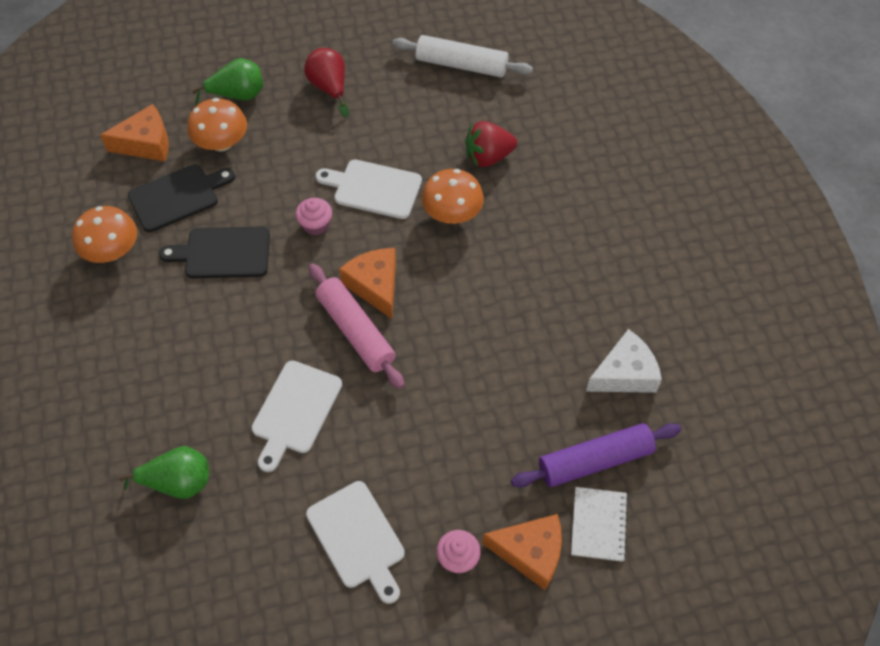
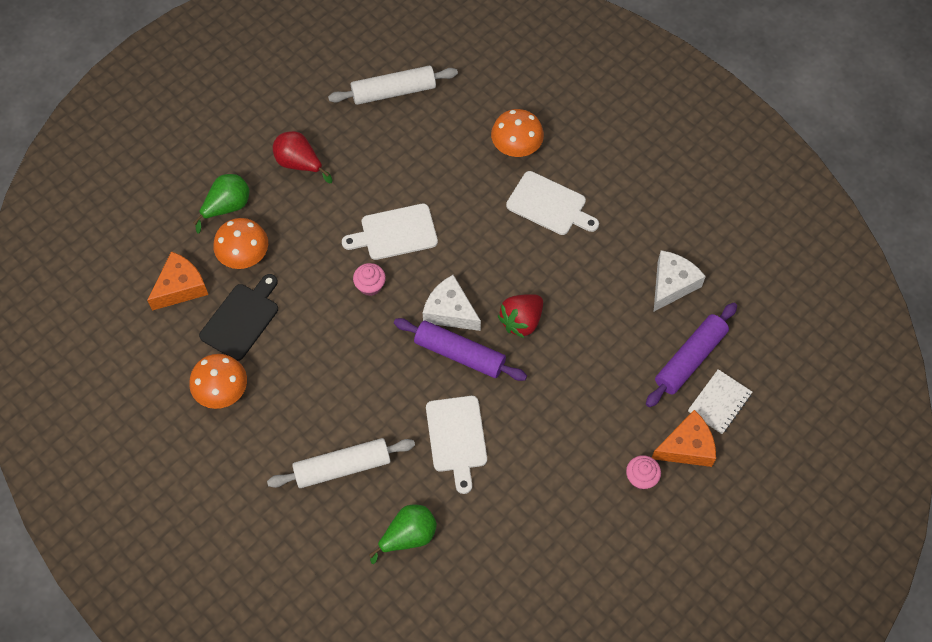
camera: 30 degrees left, 5 degrees up
(166, 380) = (342, 467): none -> white rolling pin
(223, 253) = (313, 346): black cutting board -> none
(355, 331) = (459, 354): pink rolling pin -> purple rolling pin
(357, 538) = (564, 503): white cutting board -> white cutting board (549, 205)
(375, 286) = (450, 311): orange cheese -> white cheese
(452, 213) = (469, 223): orange mushroom -> orange mushroom (516, 146)
(488, 157) = (466, 162): red strawberry -> red strawberry (521, 321)
(598, 525) = (719, 402): white notebook -> white notebook turned 60 degrees clockwise

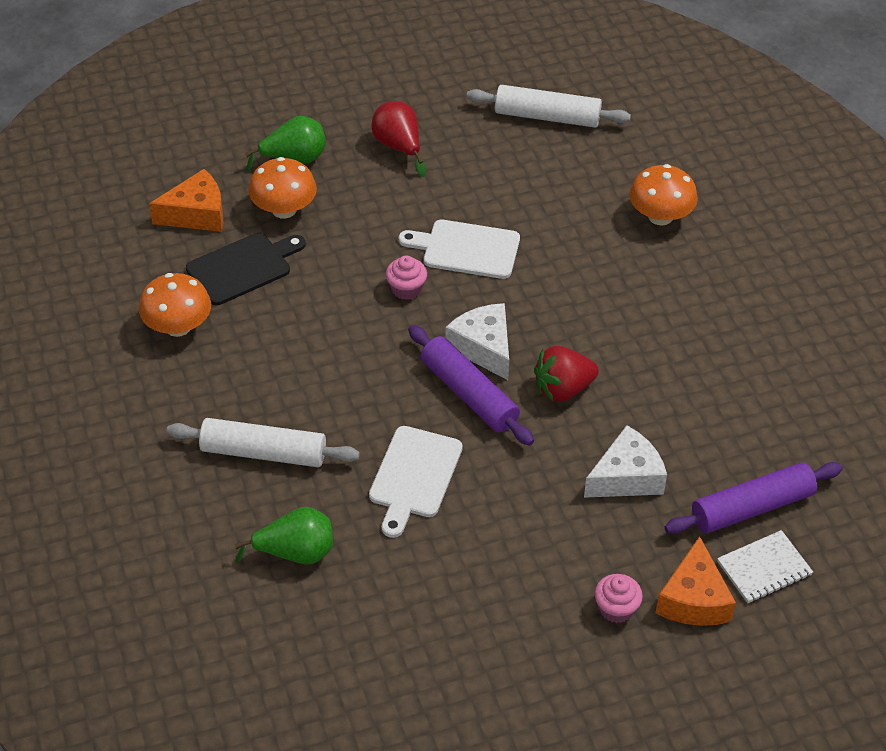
camera: 25 degrees right, 15 degrees down
(549, 205) = (666, 287): white cutting board -> none
(672, 284) = (773, 421): white cheese -> white cheese (626, 477)
(686, 447) = (694, 599): orange cheese -> orange cheese turned 90 degrees clockwise

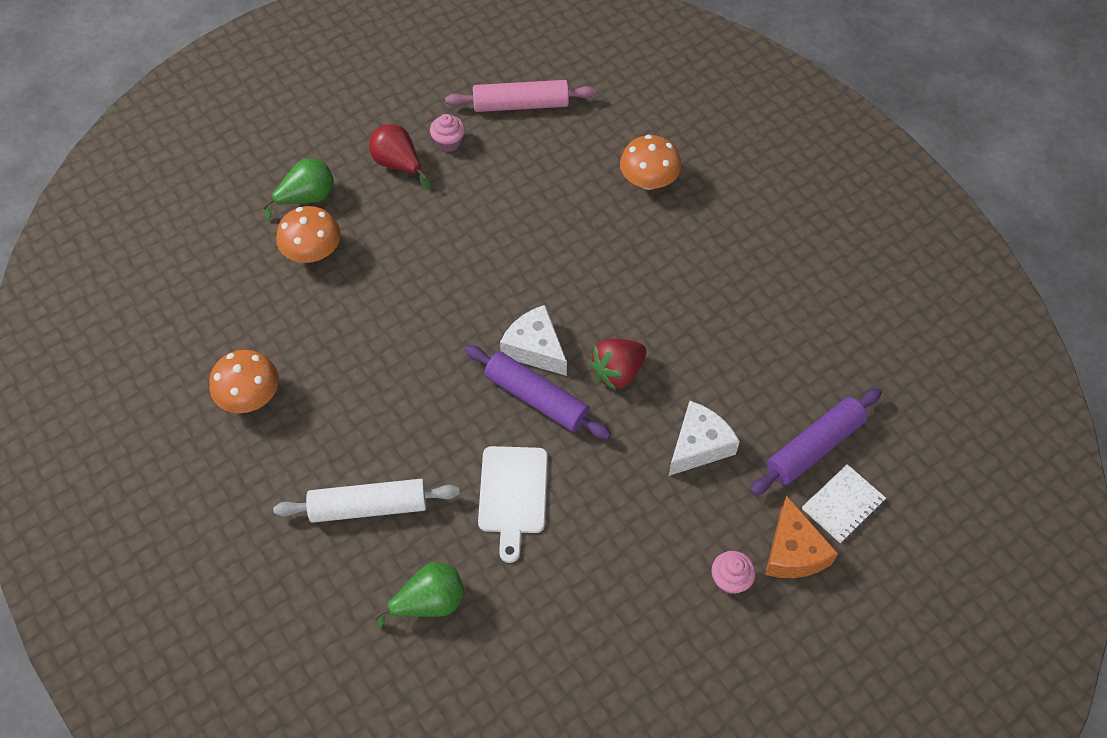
camera: 15 degrees left, 10 degrees up
(196, 214) = (233, 276): orange cheese -> none
(242, 267) = (292, 321): black cutting board -> none
(406, 289) = (448, 306): pink cupcake -> pink cupcake (448, 142)
(466, 249) = (490, 253): white cutting board -> none
(547, 116) = (521, 104): white rolling pin -> pink rolling pin

